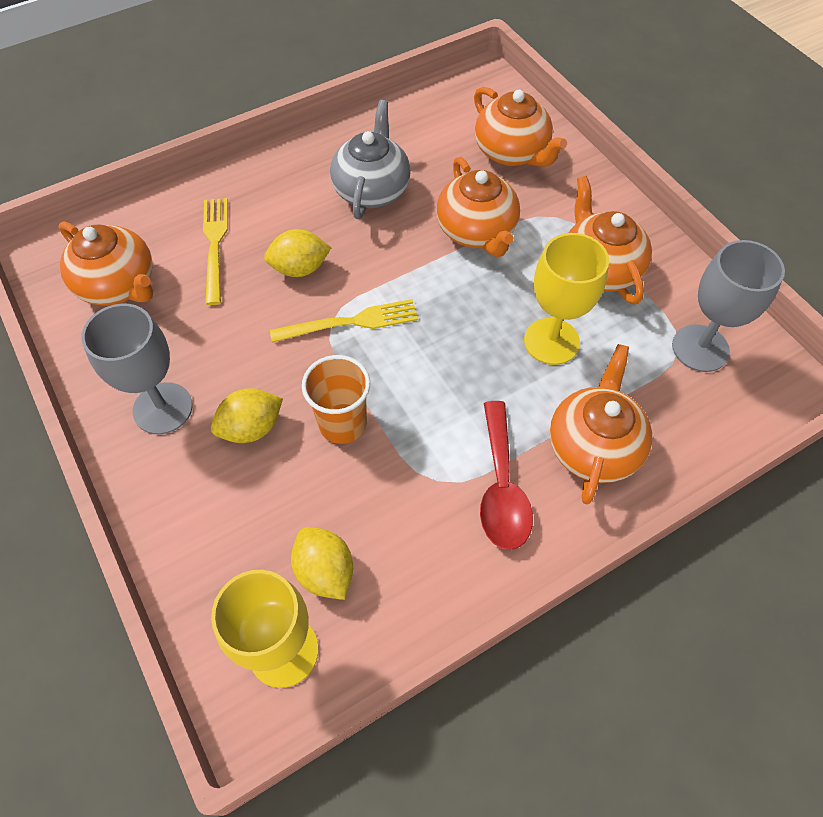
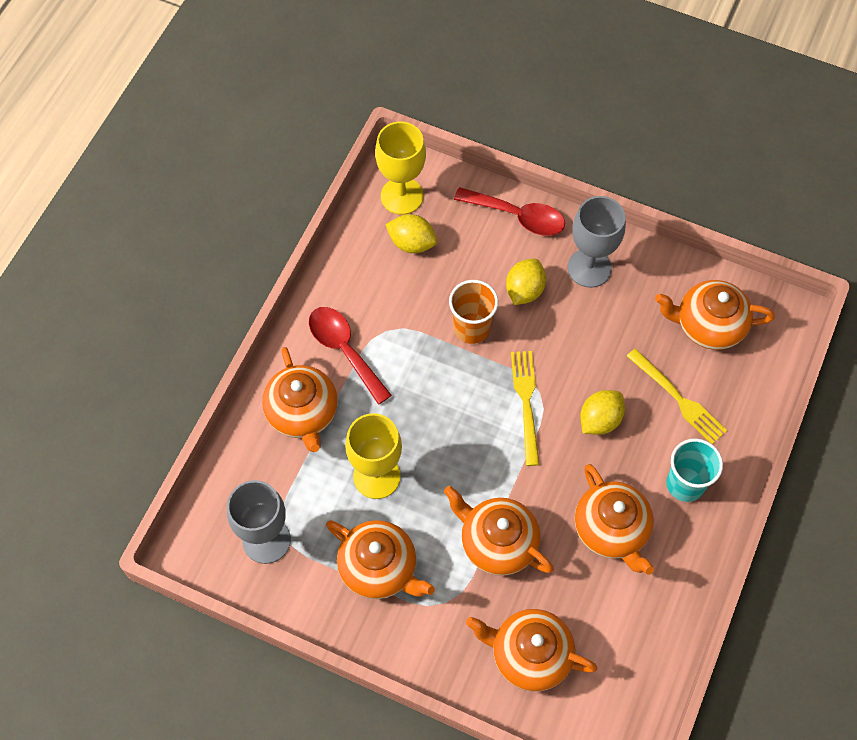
camera: 145 degrees right, 5 degrees up
(174, 520) = (517, 216): none -> red spoon
(280, 186) = (685, 484): none -> turquoise cup
(352, 322) = (526, 401): yellow fork -> yellow fork turned 135 degrees clockwise
(372, 190) = (611, 530): grey teapot -> orange teapot

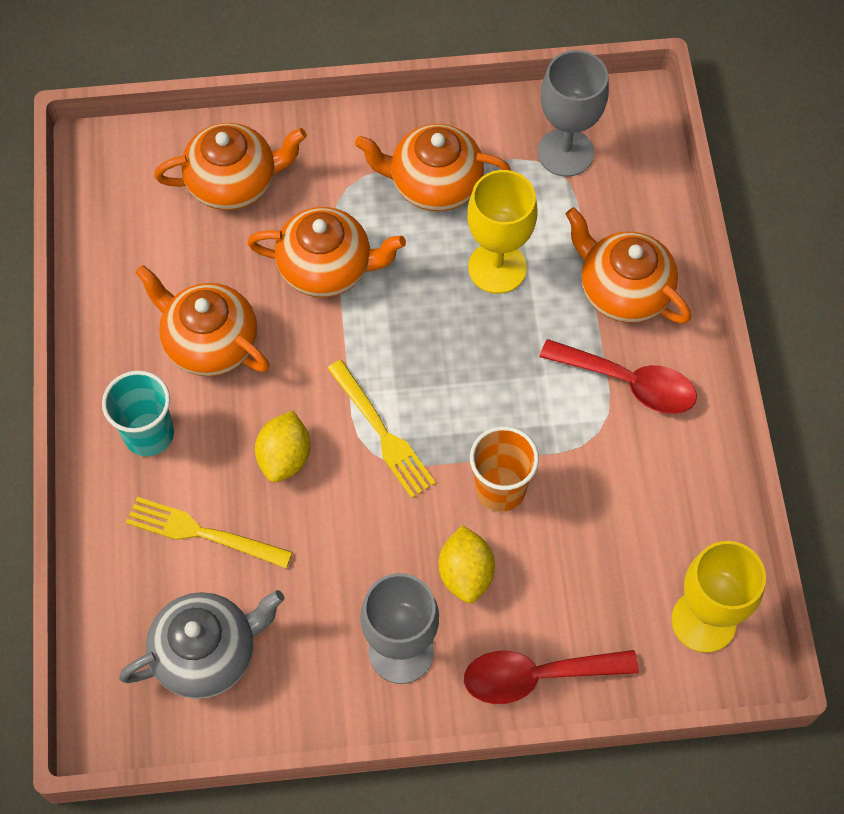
camera: 150 degrees right, 0 degrees up
(412, 243) = (645, 561): yellow lemon -> none
(708, 325) = (207, 653): orange teapot -> grey teapot

